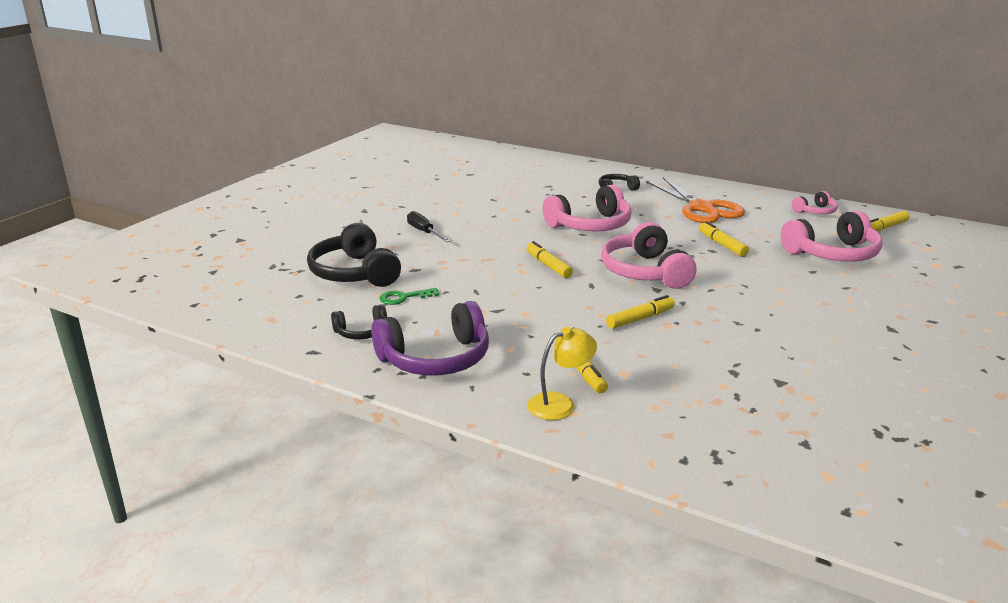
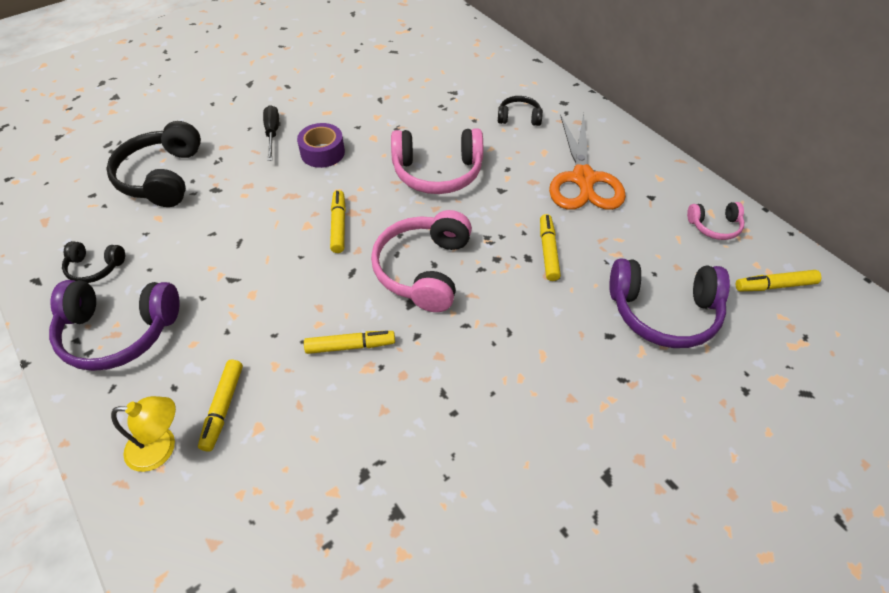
camera: 25 degrees right, 25 degrees up
(404, 297) = (170, 229): green key -> none
(483, 233) = (322, 152): none -> purple tape
(833, 254) = (663, 312): pink headphones -> purple headphones

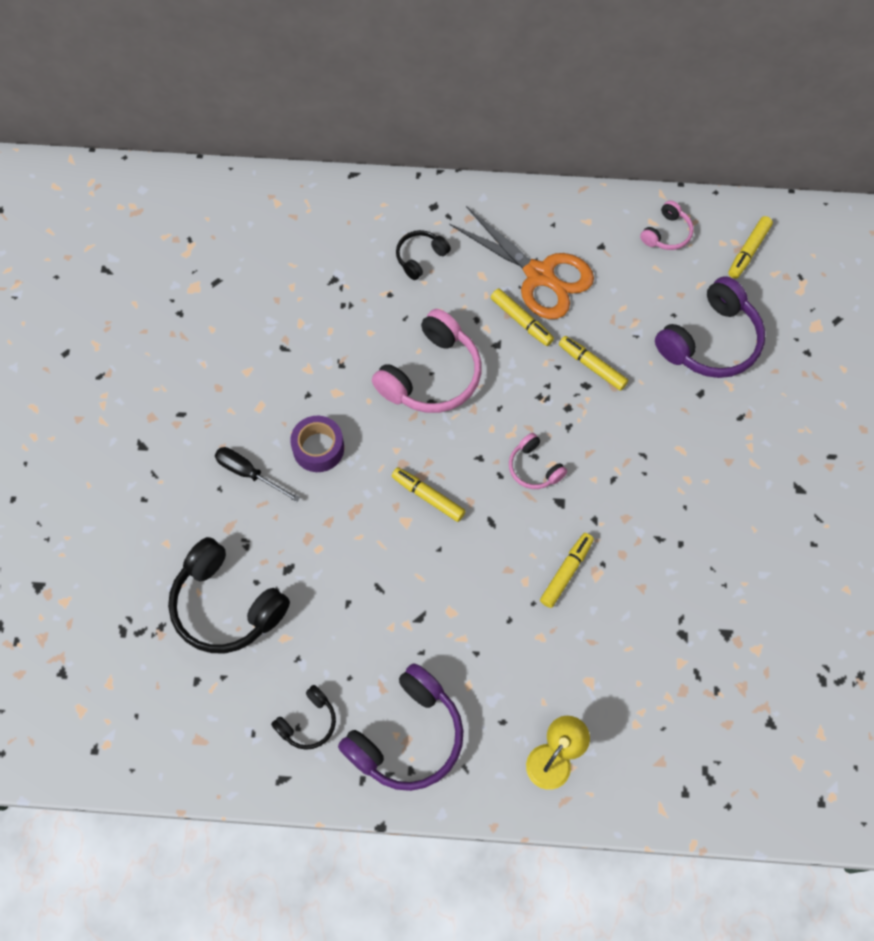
camera: 50 degrees left, 15 degrees up
(223, 407) = (551, 696): yellow marker -> yellow marker (521, 320)
(423, 270) = (534, 468): pink headphones -> pink headphones, size x0.52

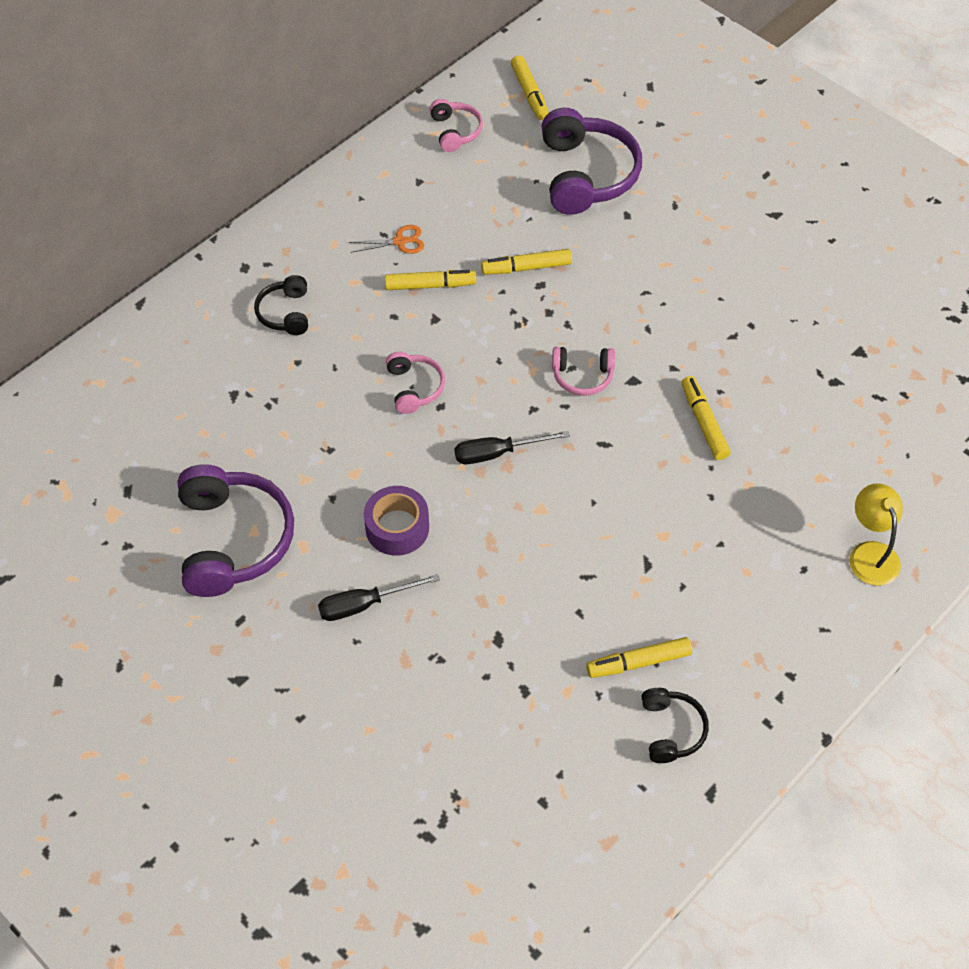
camera: 50 degrees left, 10 degrees down
(226, 606) = (487, 720): black headphones -> none
(407, 737) = (755, 655): purple headphones -> purple headphones (233, 540)
(425, 463) = (497, 453): none -> black screwdriver
(428, 497) = (533, 474): yellow marker -> yellow marker (639, 662)
(432, 375) = (414, 387): pink headphones -> pink headphones, size x0.52
(540, 275) = (400, 241): orange scissors -> orange scissors, size x0.41

